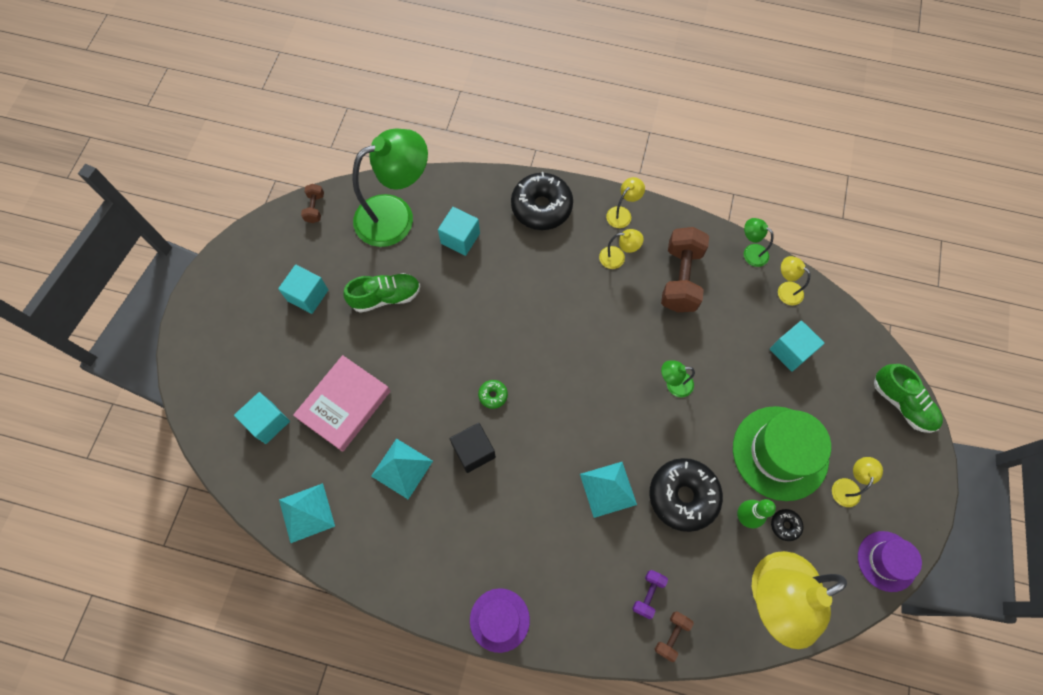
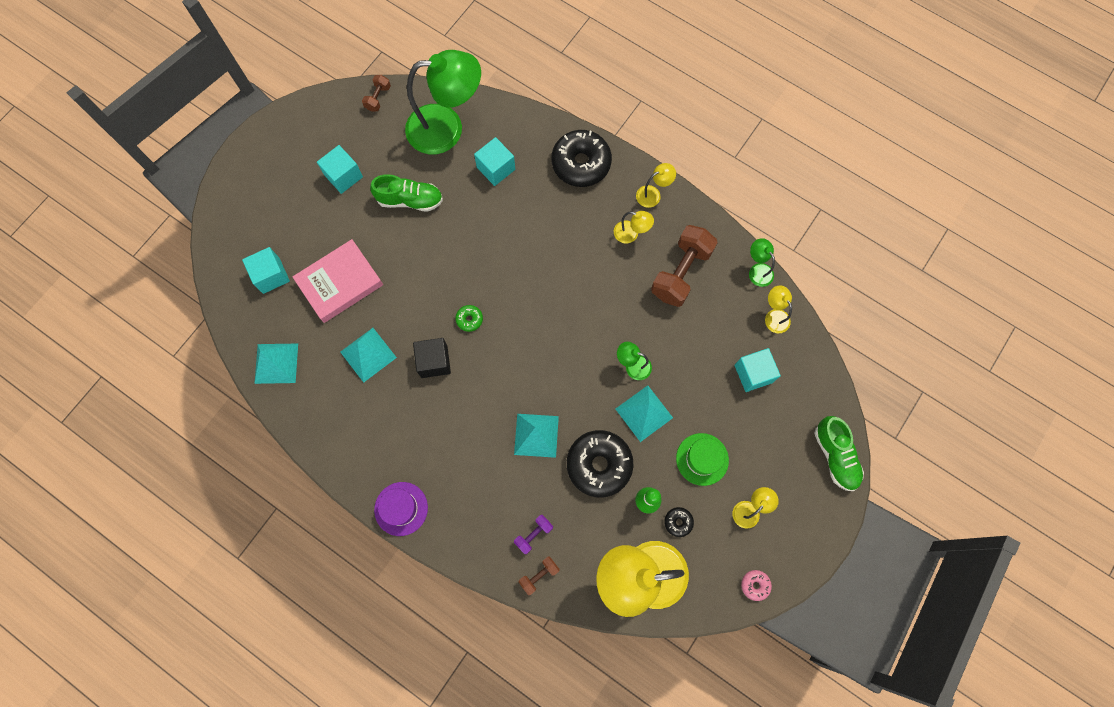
camera: 20 degrees right, 5 degrees up
(704, 427) = (644, 413): none -> turquoise pyramid
(780, 453) = (702, 459): green hat -> green hat, size x0.58
(886, 561) = (755, 585): purple hat -> pink donut

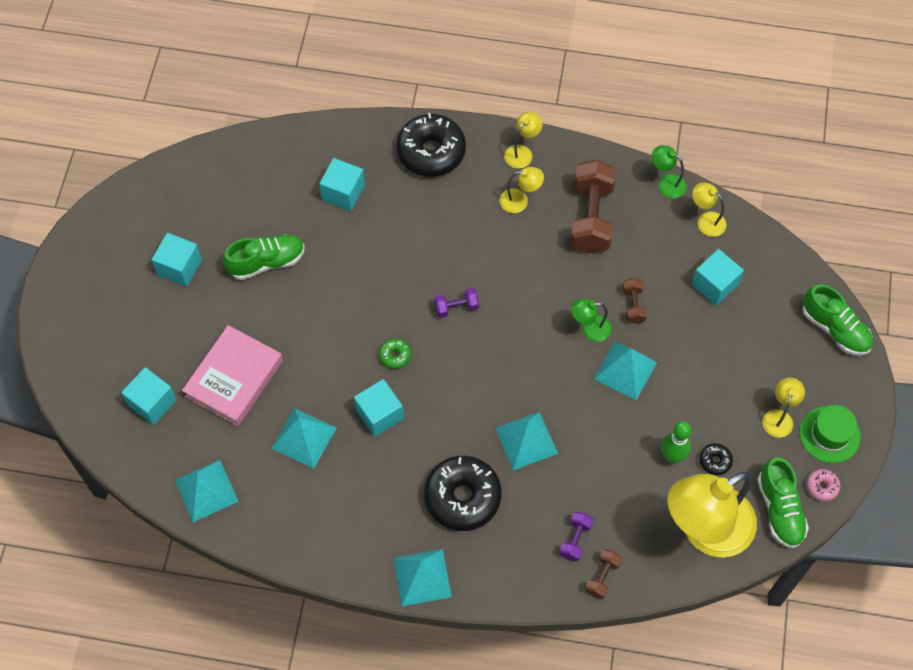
camera: 25 degrees left, 10 degrees down
(378, 98) = (176, 172): brown dumbbell -> brown dumbbell (633, 305)
(401, 508) = (422, 577): purple hat -> turquoise pyramid
(434, 362) = (379, 414): black cube -> turquoise cube
(447, 128) = (268, 173): green lamp -> none
(536, 301) = (456, 307): none -> purple dumbbell
(599, 465) = (606, 441): black donut -> black donut (462, 497)
(702, 459) = (707, 389): green hat -> green hat (829, 434)
(710, 587) = (779, 509): none -> green shoe

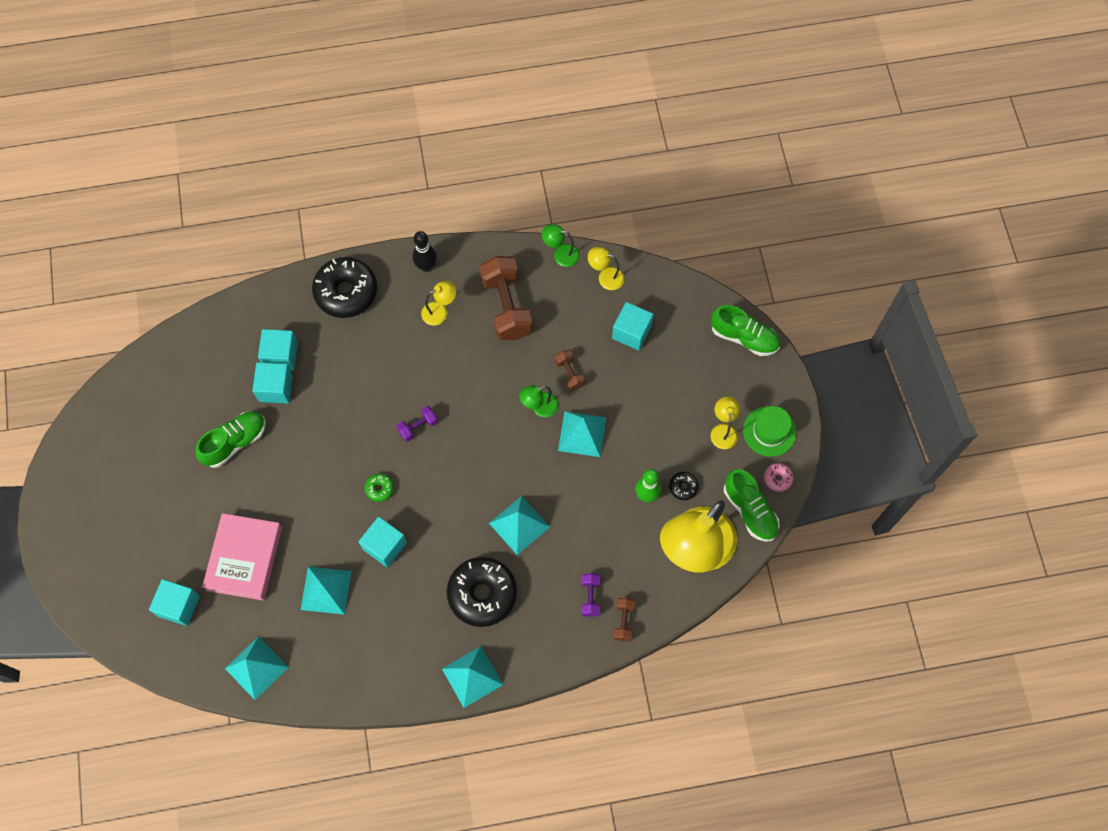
camera: 20 degrees left, 5 degrees up
(179, 267) = (157, 473): turquoise cube -> turquoise cube (276, 388)
(522, 152) = (426, 266): yellow lamp -> black bowling pin

